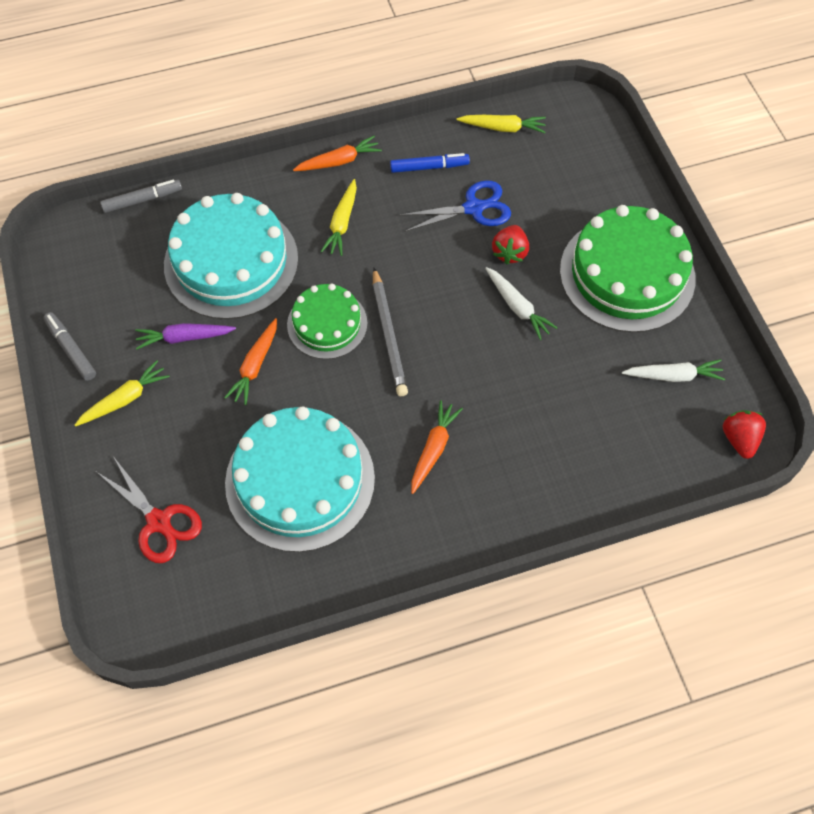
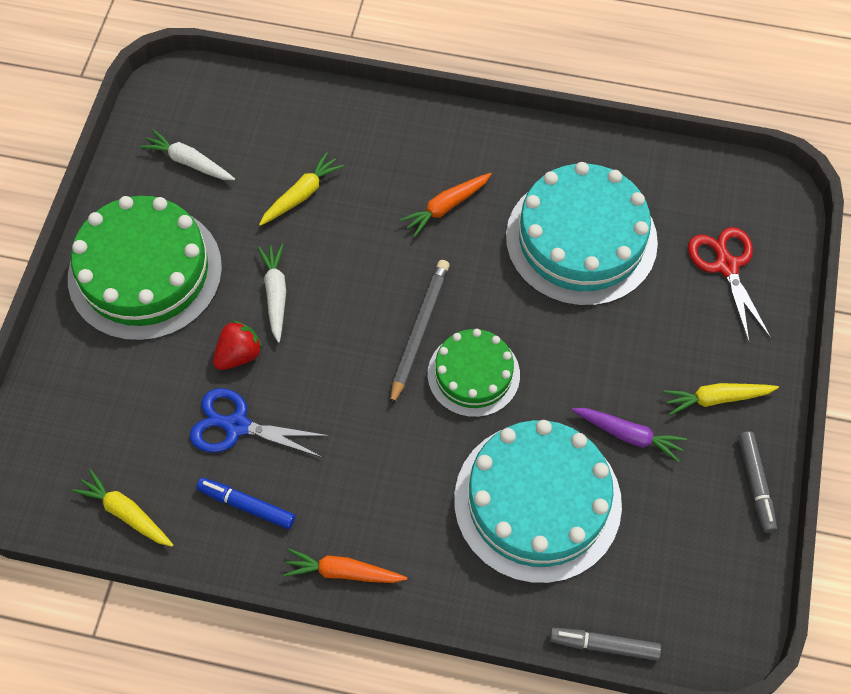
camera: 150 degrees left, 0 degrees up
(255, 366) = (569, 367): orange carrot -> none
(342, 223) = (389, 484): yellow carrot -> yellow carrot (301, 194)
(739, 439) = (183, 89): red strawberry -> none

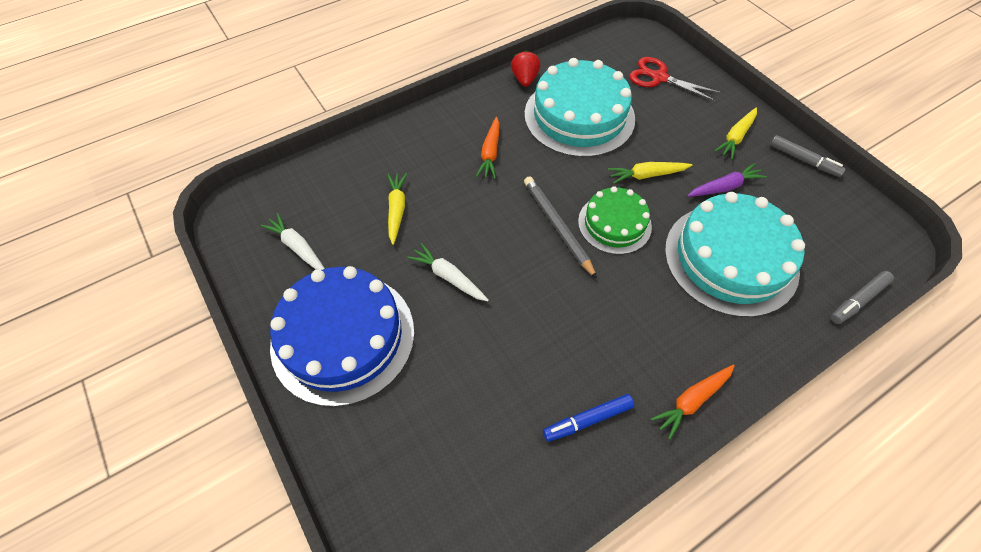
camera: 45 degrees left, 5 degrees down
(126, 513) = (516, 509): yellow carrot -> yellow carrot (646, 175)
(145, 272) = (343, 337): green cake -> blue cake
(189, 162) = (297, 247): white carrot -> white carrot turned 60 degrees clockwise
(237, 426) = (520, 376): blue scissors -> none
(239, 355) = (468, 332): red strawberry -> red strawberry (525, 79)

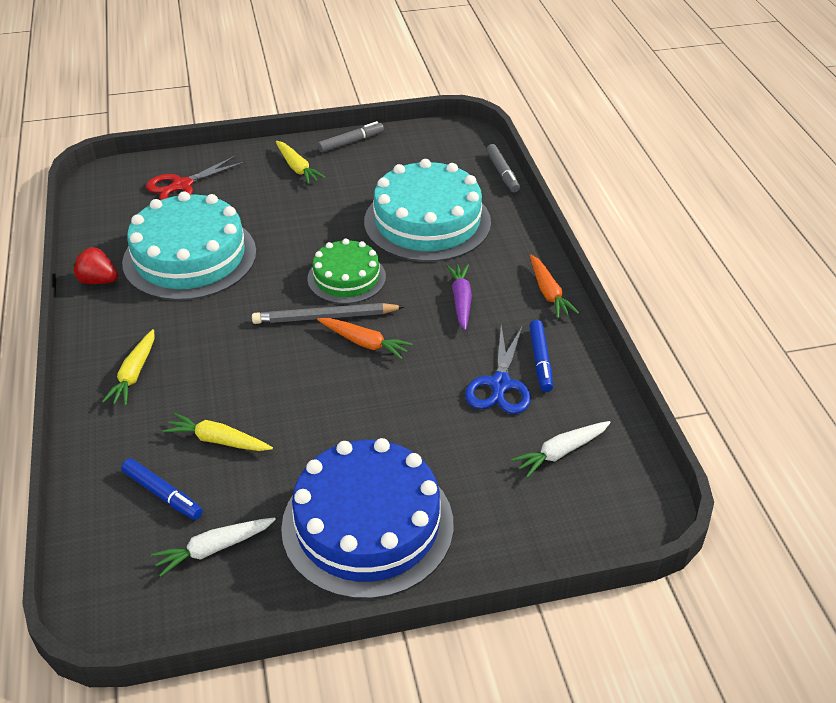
camera: 70 degrees left, 15 degrees down
(338, 199) = (163, 494): none -> blue marker
(448, 277) = (338, 417): white carrot -> white carrot (561, 452)
(490, 153) = (190, 340): orange carrot -> orange carrot (364, 343)
(538, 391) = (500, 384): none -> blue scissors
(646, 175) = (303, 238): yellow carrot -> yellow carrot (134, 374)
(724, 187) = (349, 196): purple carrot -> purple carrot (461, 300)

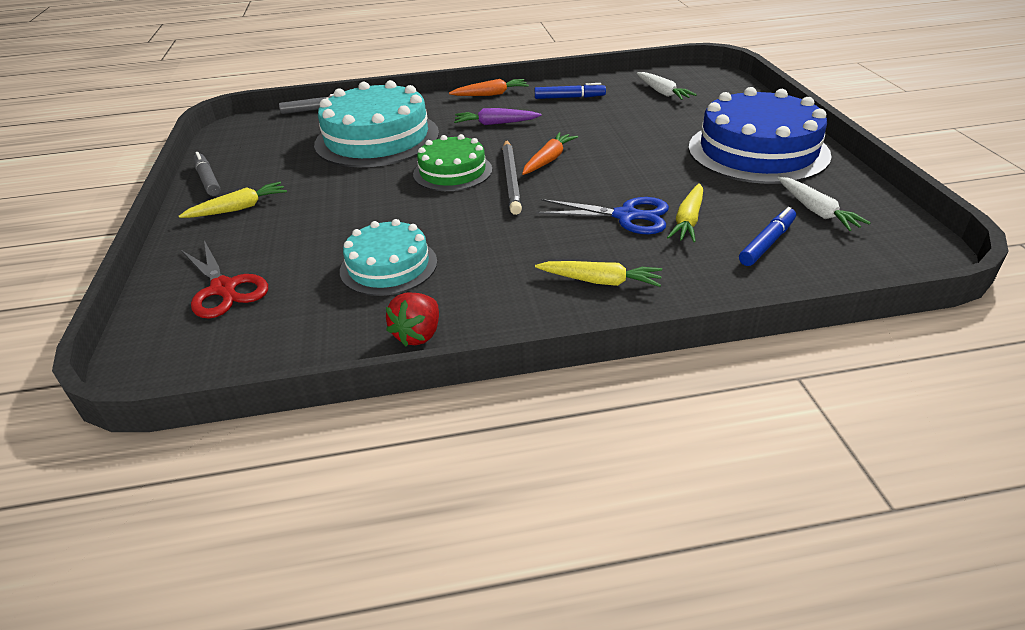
camera: 85 degrees left, 5 degrees down
(190, 257) = (388, 266): turquoise cake -> turquoise cake, size x0.58
(500, 384) = (596, 110): blue scissors -> blue scissors (626, 216)

